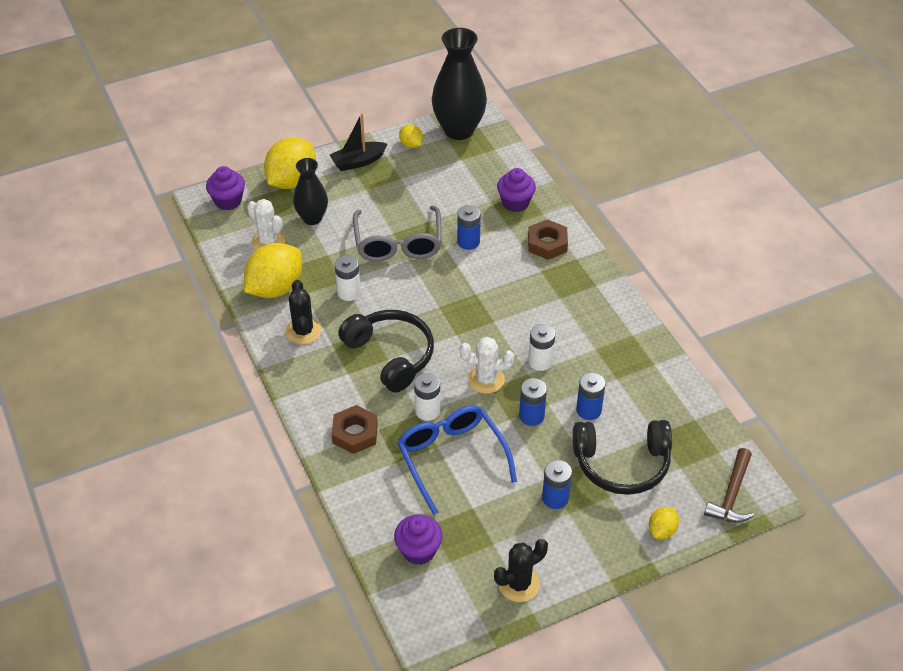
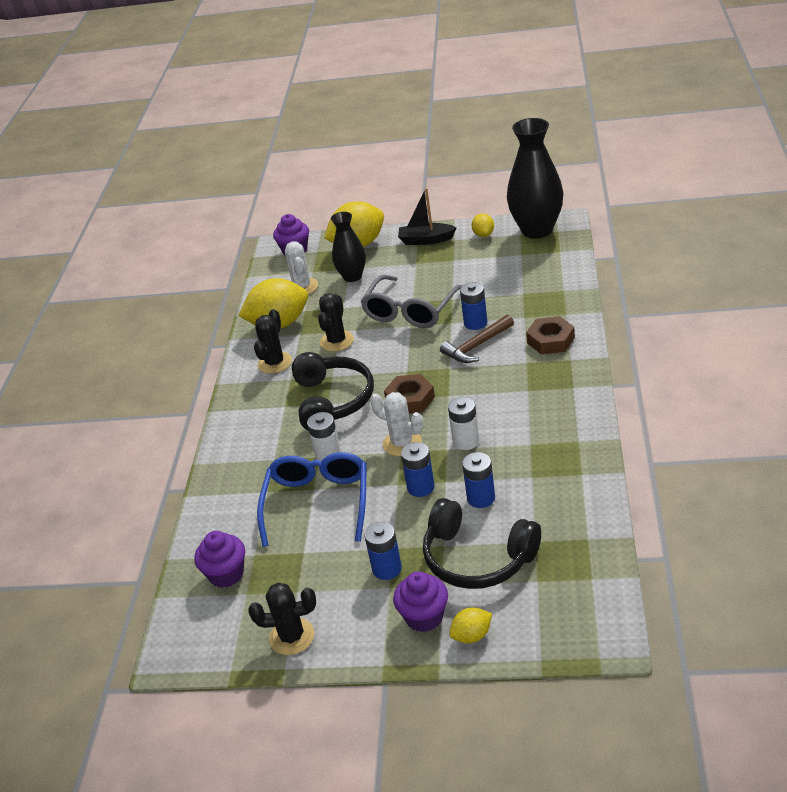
camera: 35 degrees right, 10 degrees down
(349, 292) = (337, 341): white battery -> black cactus
(355, 433) = (251, 457): brown nut -> brown nut (410, 399)
(515, 203) = (545, 299): purple cupcake -> purple cupcake (424, 617)
(731, 495) = (574, 626): brown hammer -> brown hammer (477, 346)

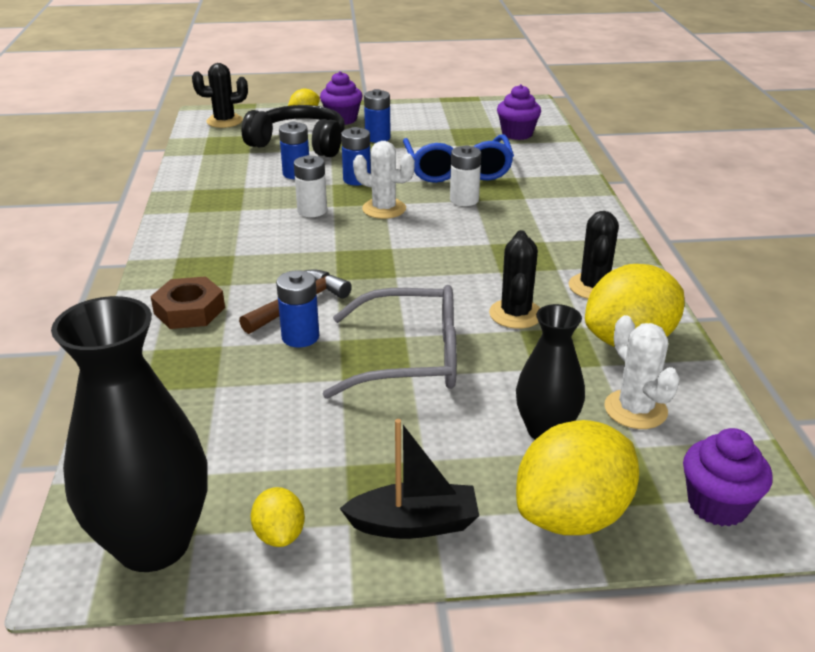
camera: 165 degrees right, 5 degrees down
(292, 637) = (442, 111): black cactus -> black cactus (224, 121)
(332, 401) = (484, 245): black headphones -> none
(410, 311) = (411, 358): grey glasses -> grey glasses turned 75 degrees clockwise
(410, 399) = (384, 246): brown nut -> none

